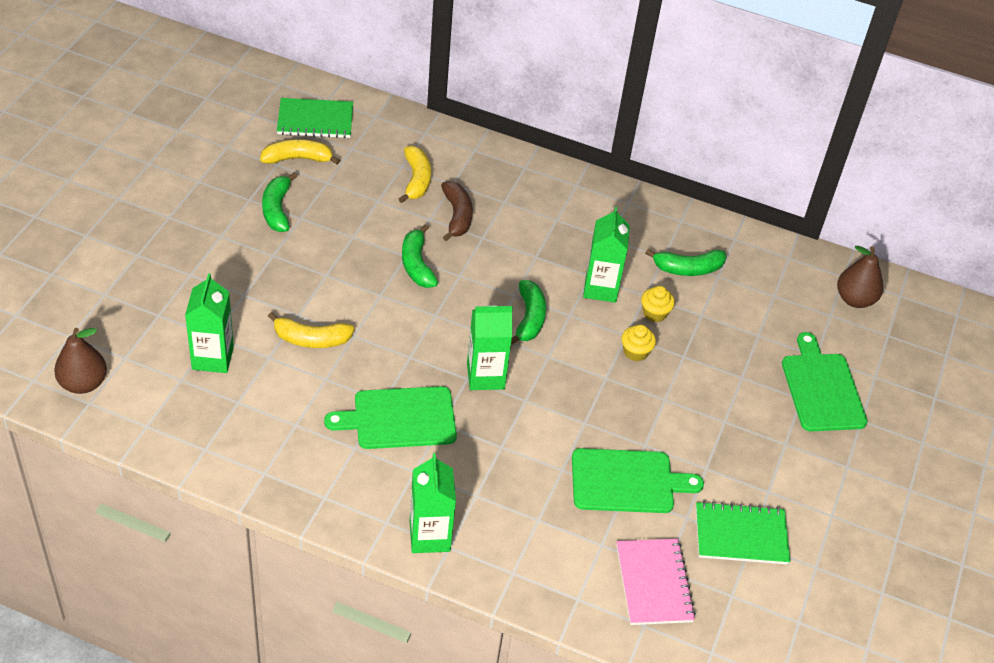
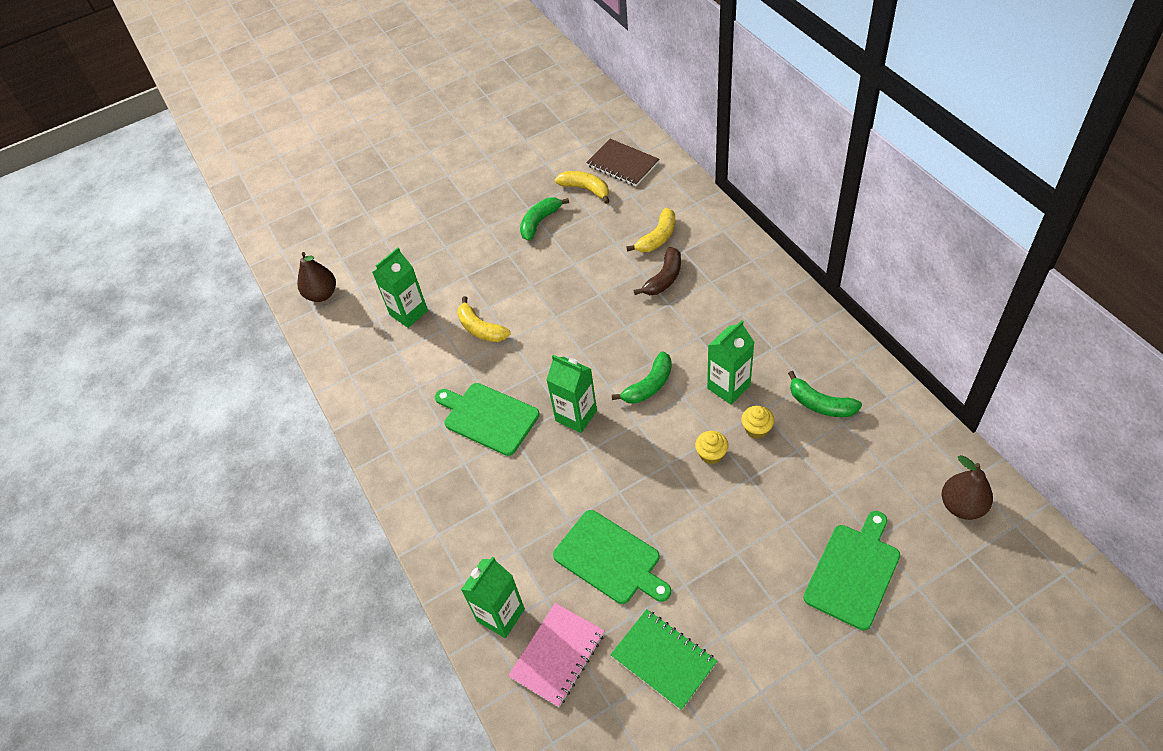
camera: 50 degrees right, 5 degrees up
(315, 120) = (623, 164): green notebook -> brown notebook
(417, 265) = (601, 304): green banana -> none
(429, 536) = (432, 518): green carton -> green carton (501, 615)

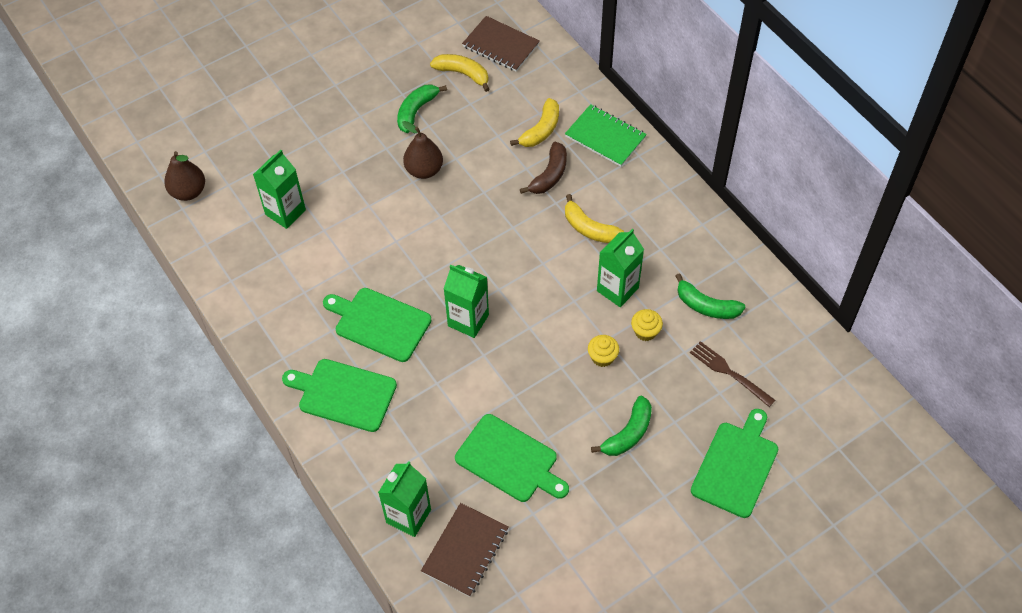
camera: 10 degrees left, 5 degrees up
(446, 486) = (344, 394): none -> green cutting board
(480, 329) = (363, 229): yellow banana -> yellow banana (589, 228)
(557, 655) = (465, 550): pink notebook -> brown notebook
(649, 385) = (539, 288): green banana -> green banana (628, 433)
(663, 660) = (564, 551): green notebook -> green notebook (605, 137)
(845, 472) = (729, 373): none -> brown fork
(962, 506) = (835, 402): brown pear -> brown pear (424, 170)

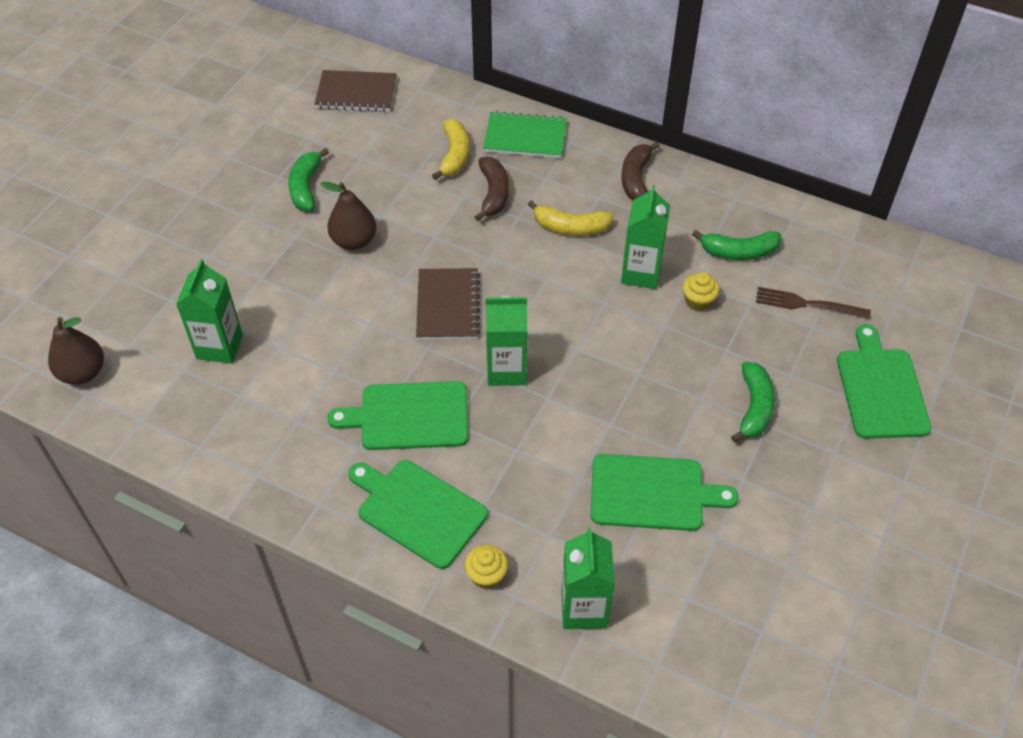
camera: 30 degrees left, 5 degrees down
(344, 394) = (418, 510): green cutting board -> green cutting board turned 45 degrees clockwise
(463, 74) = (333, 133): yellow banana -> none
(465, 550) = (673, 614): brown notebook -> brown notebook (447, 306)
(602, 357) = (673, 345): yellow cupcake -> yellow cupcake (486, 575)
(668, 209) = (636, 179): none -> brown banana

